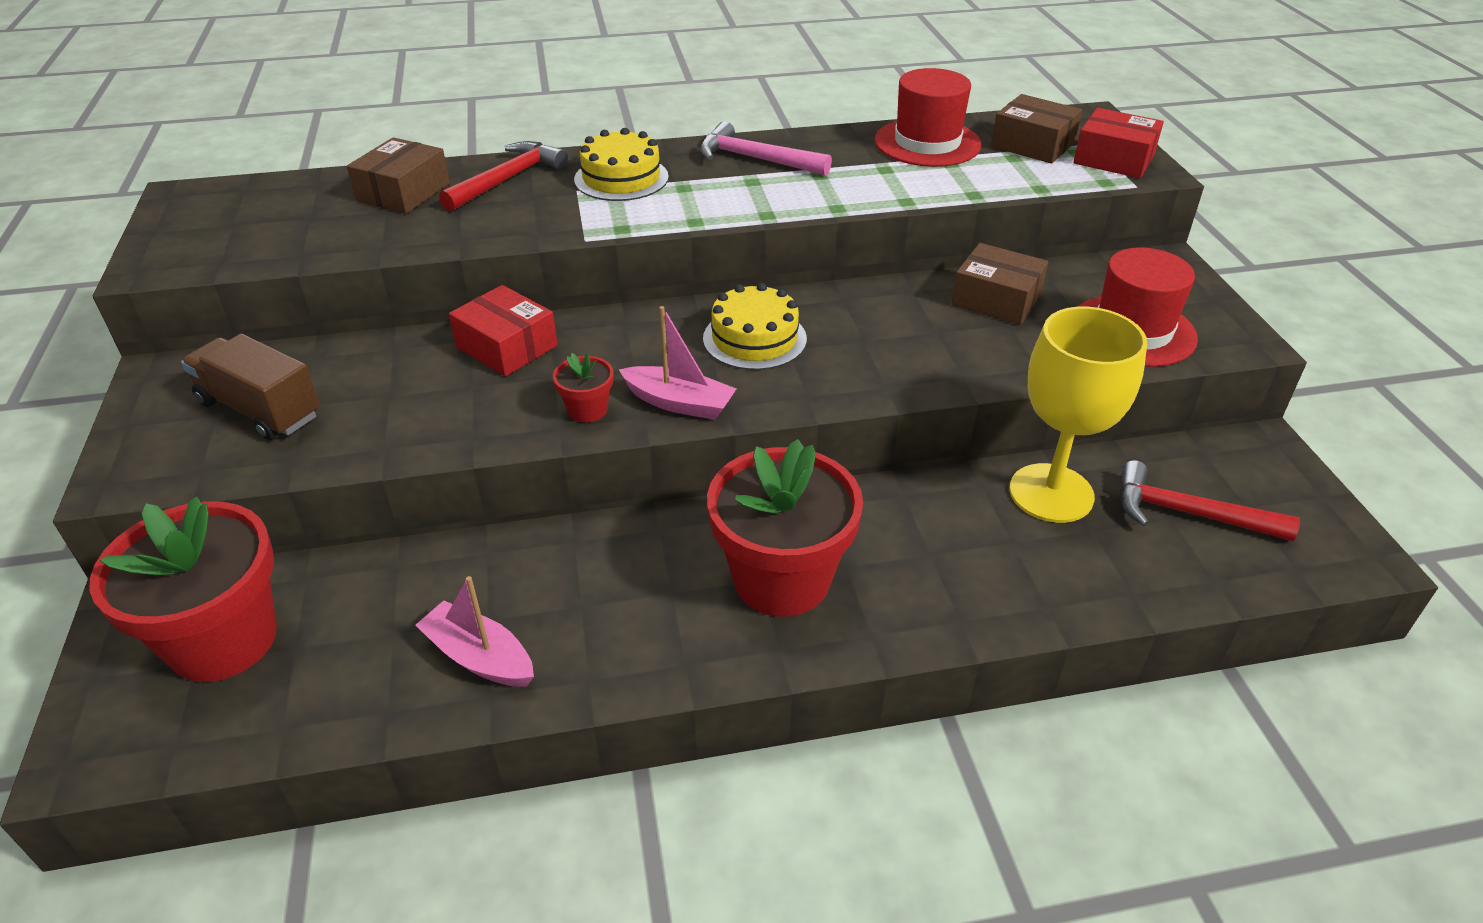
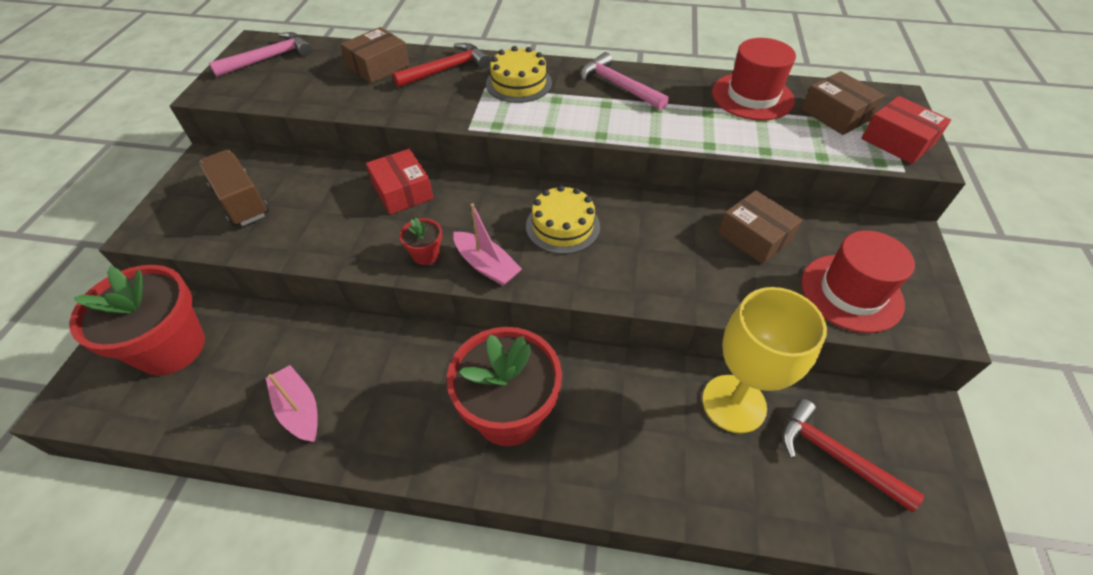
camera: 20 degrees right, 10 degrees up
(220, 210) = (269, 58): none -> pink hammer

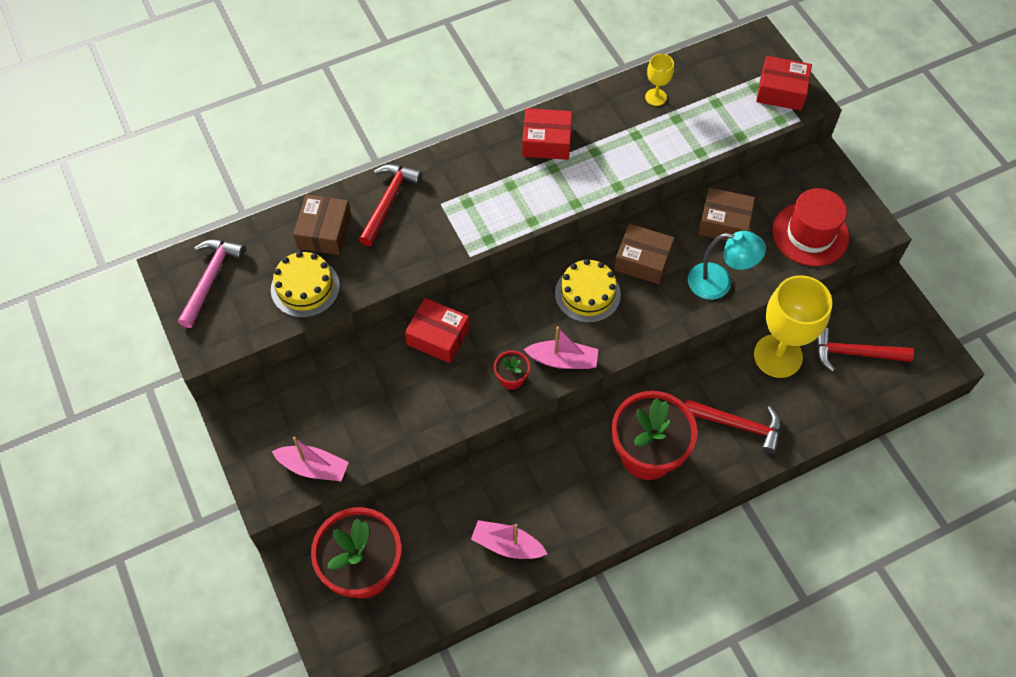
camera: 35 degrees left, 10 degrees up
(201, 229) = (313, 467): none -> pink boat
(241, 201) = (315, 425): brown truck -> none
(519, 83) = (464, 183): yellow cake -> yellow cake (305, 287)
(618, 86) = (546, 141): pink hammer -> red box
(632, 447) = (738, 425): none -> red hammer
(706, 284) = (719, 283): none -> turquoise lamp
(752, 96) = (655, 97): red hat -> yellow goblet
(836, 114) = (726, 84): brown box -> brown box (642, 260)

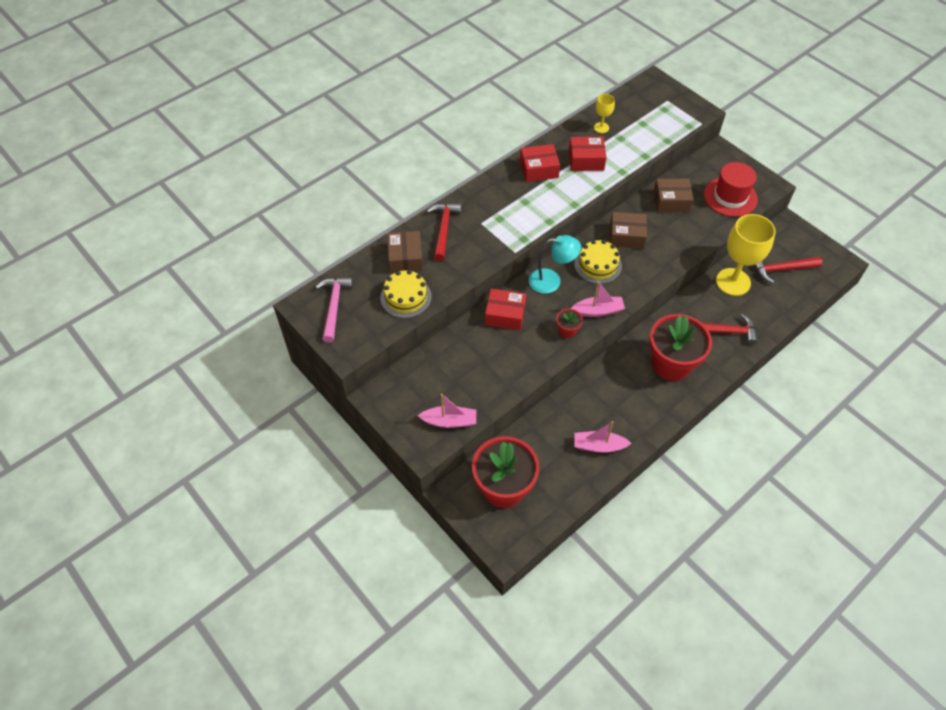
camera: 15 degrees left, 5 degrees down
(719, 283) = (683, 239): turquoise lamp -> turquoise lamp (551, 281)
(781, 91) = (682, 108): red box -> red box (586, 160)

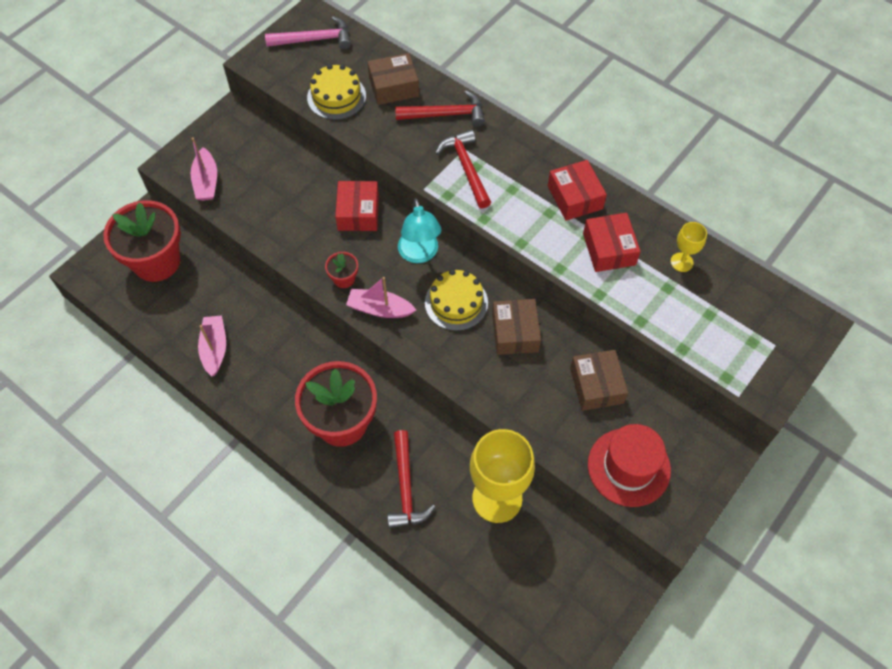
camera: 80 degrees right, 5 degrees up
(598, 311) = (380, 309): pink boat -> pink boat turned 120 degrees clockwise
(781, 269) = (536, 569): red hammer -> red hammer (466, 168)

